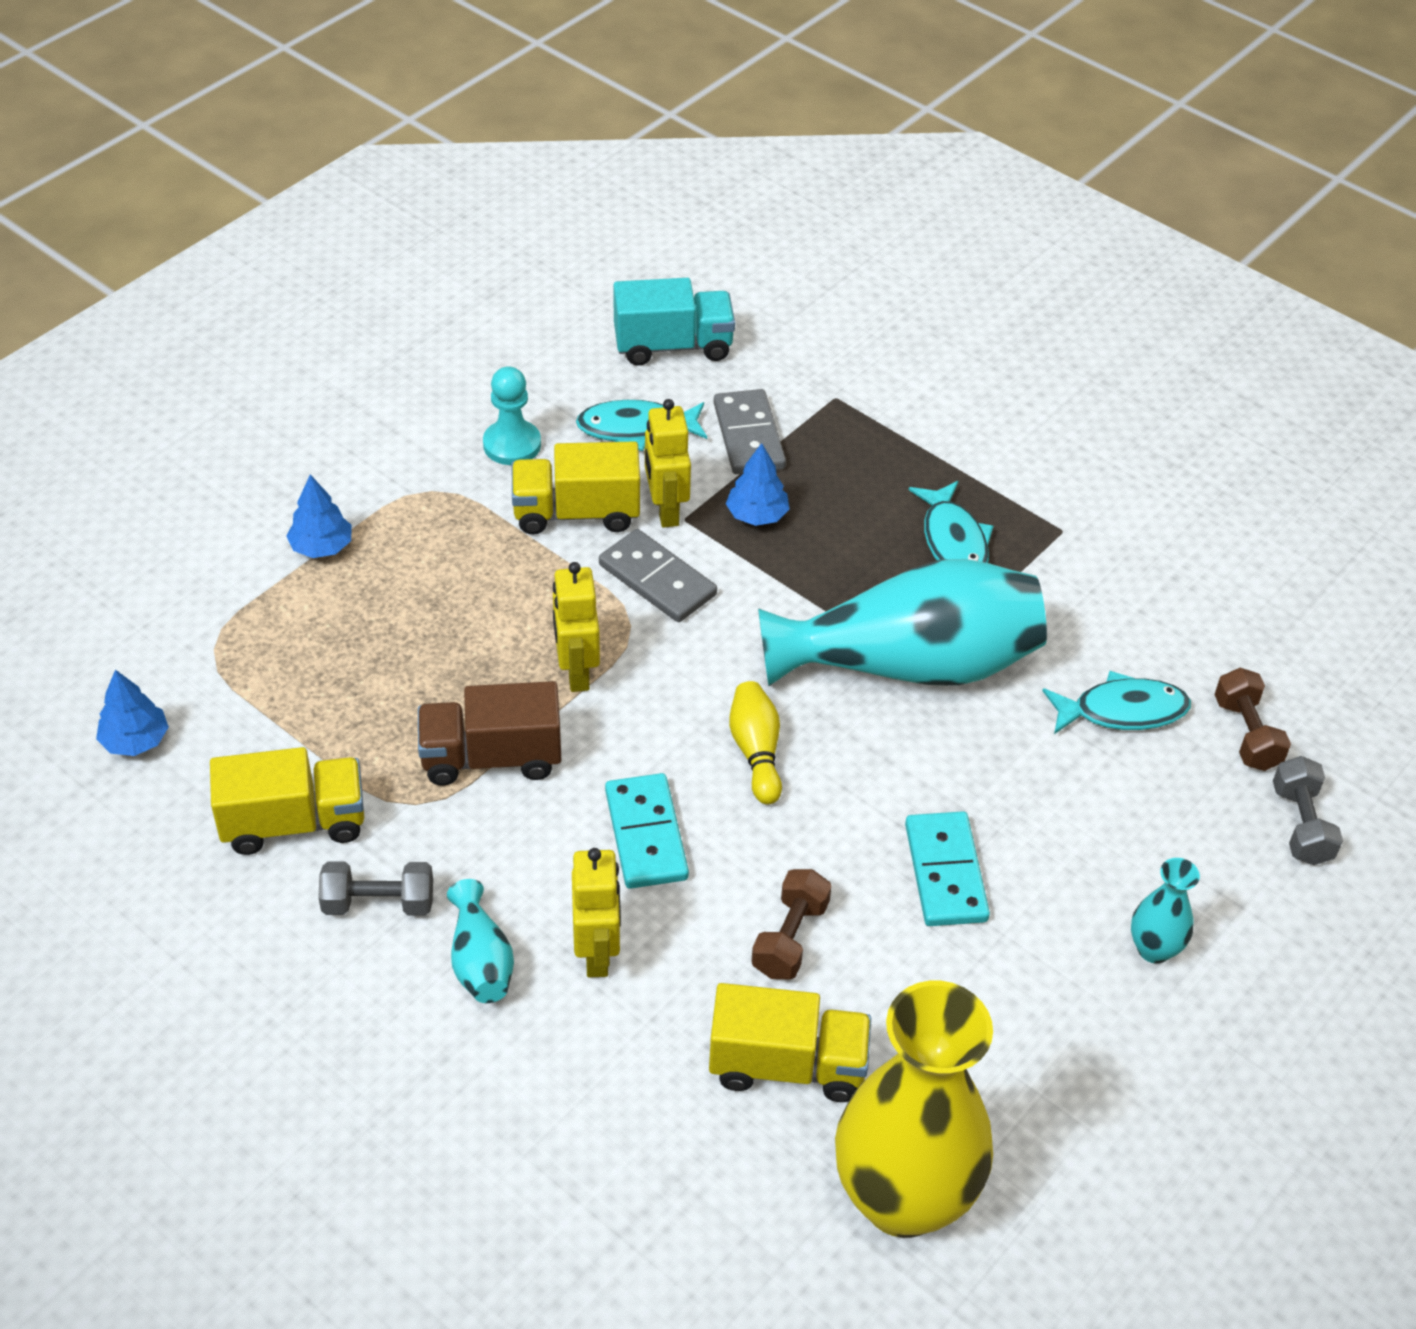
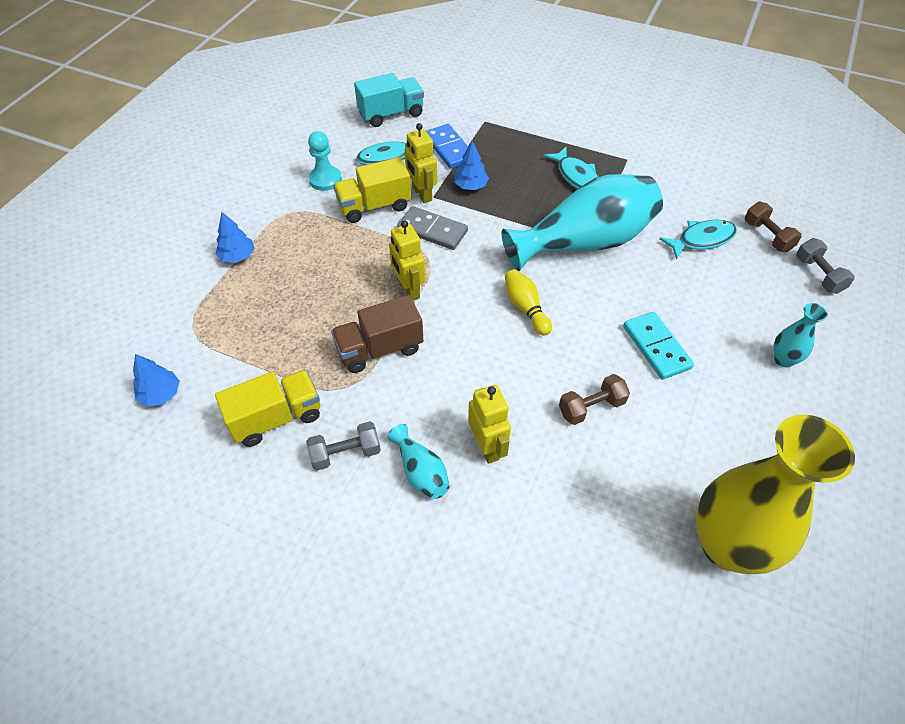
camera: 15 degrees left, 5 degrees up
(645, 834) = (485, 370): turquoise domino -> none
(748, 436) = (449, 149): grey domino -> blue domino
(787, 1065) = (624, 483): yellow truck -> none
(790, 938) = (591, 407): brown dumbbell -> brown dumbbell turned 60 degrees clockwise

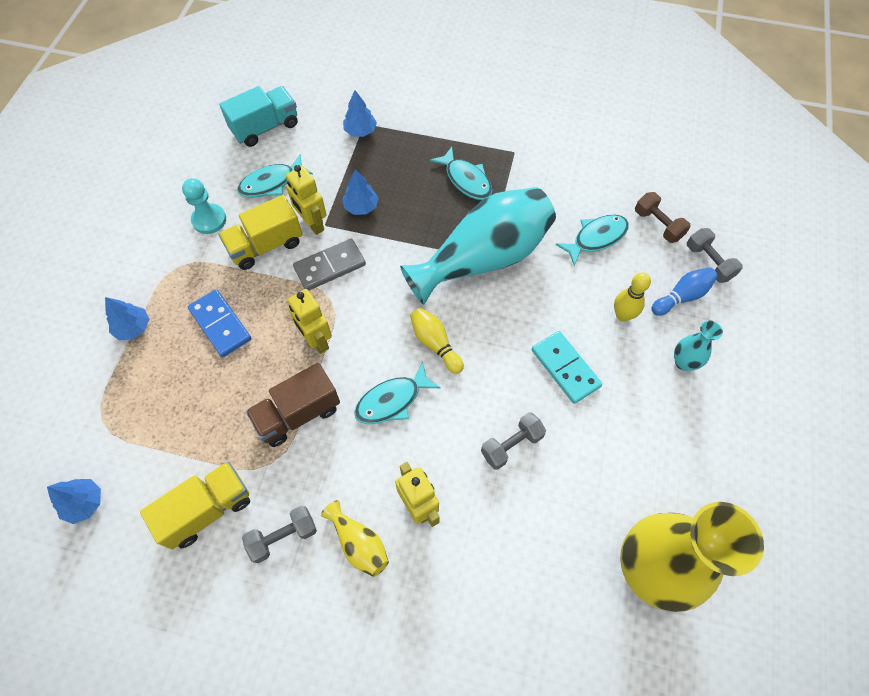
camera: 10 degrees left, 10 degrees up
(420, 472) = (359, 543): turquoise vase -> yellow vase
(432, 230) = (330, 266): grey domino -> grey domino turned 45 degrees counterclockwise
(449, 149) = (332, 163): blue domino -> blue domino (220, 324)
(475, 351) = (392, 400): none -> turquoise fish
(480, 126) = (360, 131): none -> blue tree
(591, 407) = (511, 445): brown dumbbell -> grey dumbbell
(722, 309) = (622, 315): none -> yellow bowling pin
(787, 301) = (682, 296): none -> blue bowling pin

